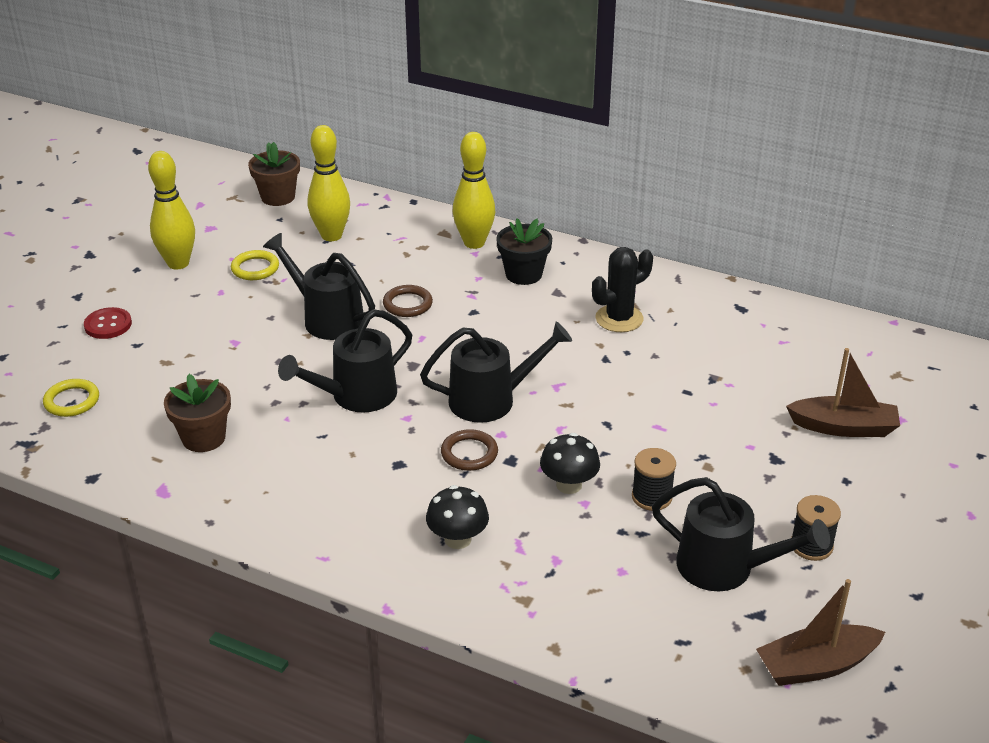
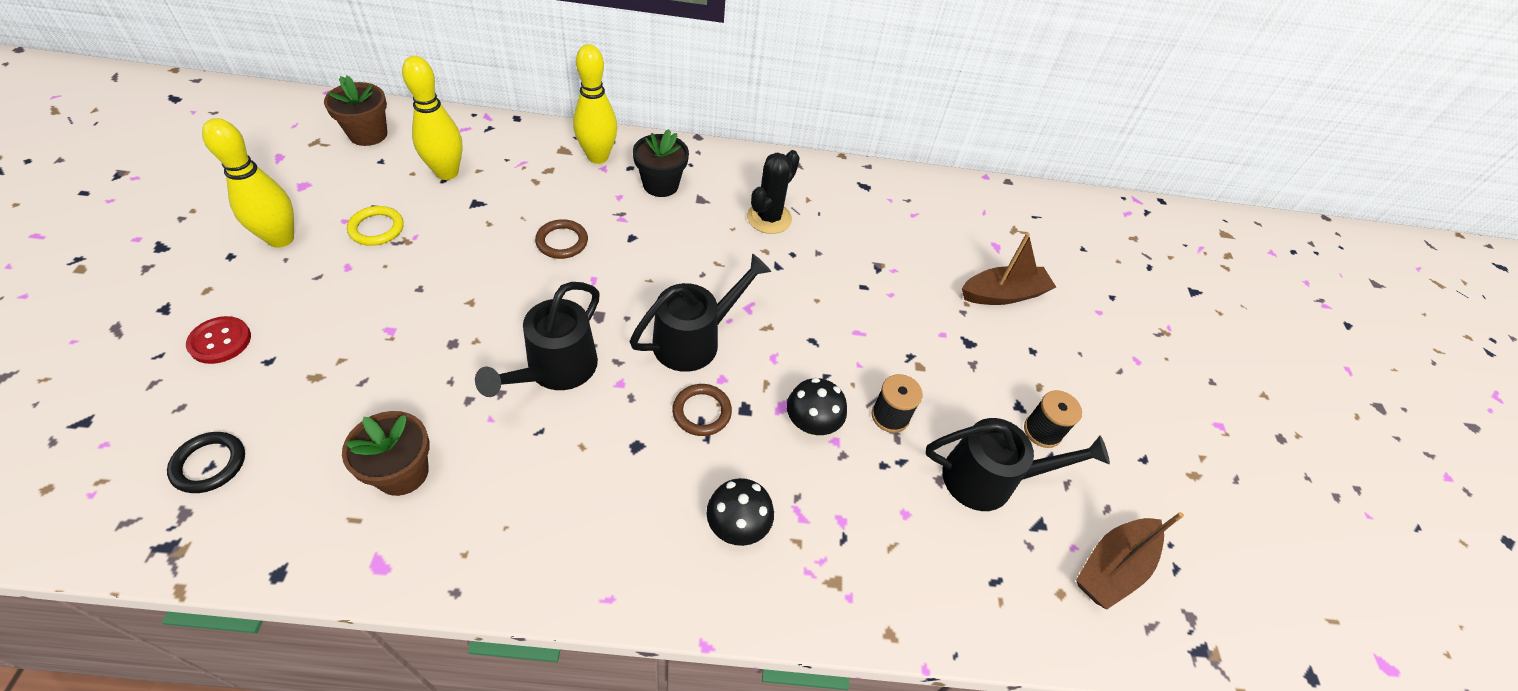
camera: 30 degrees left, 15 degrees up
(72, 401) = (209, 464): yellow ring -> black ring
(326, 318) = (482, 276): black watering can -> none

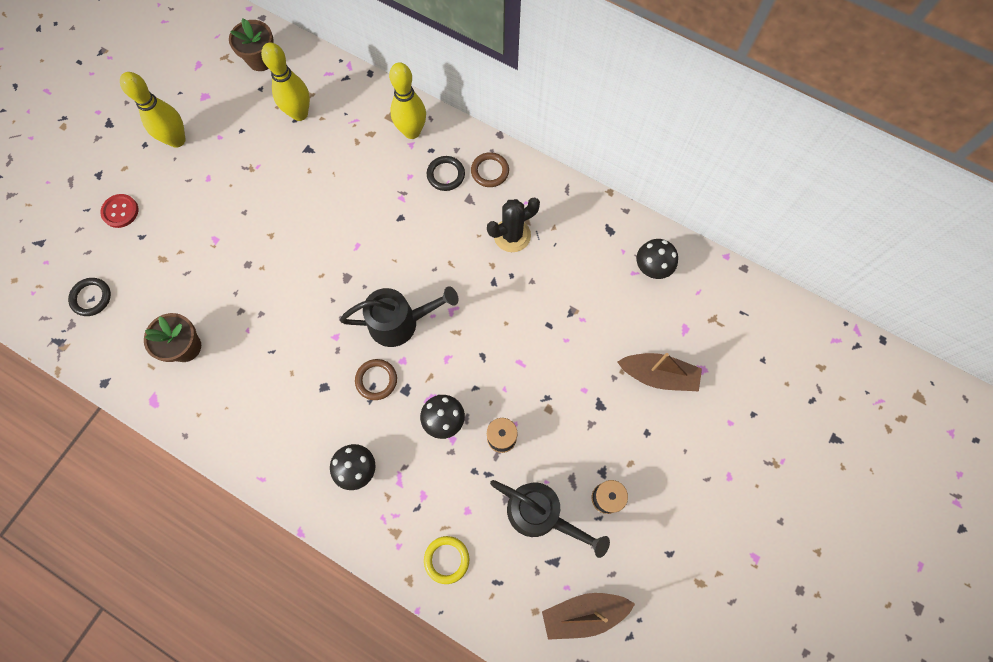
camera: 35 degrees right, 20 degrees up
(376, 228) = (236, 151): yellow ring -> yellow ring (446, 559)
(555, 370) = (300, 310): black watering can -> none
(562, 242) = (350, 204): brown ring -> brown ring (490, 171)
(660, 185) = (446, 175): black flower pot -> black ring
(927, 204) = (652, 267): none -> black mushroom

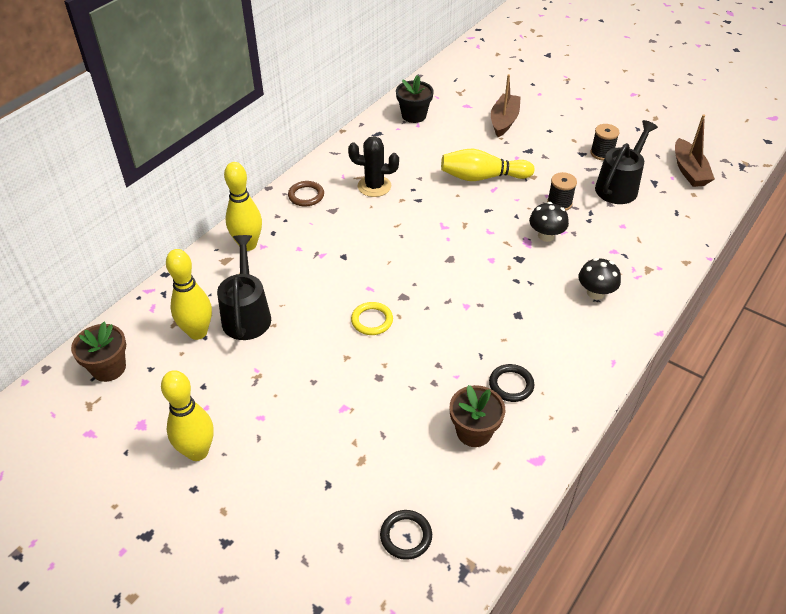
camera: 85 degrees left, 25 degrees down
(120, 211) = (288, 510): red button -> none
(376, 380) = (510, 277): brown ring -> none
(401, 322) = (453, 259): black watering can -> black watering can (246, 314)
(446, 175) = (303, 224): black ring -> black ring (511, 385)
(446, 559) = (664, 239): yellow ring -> yellow ring (372, 320)
(512, 235) = (374, 186): black cactus -> black cactus turned 60 degrees counterclockwise
(540, 350) = (482, 177): none -> yellow bowling pin
(652, 267) = (414, 115): black mushroom -> black flower pot

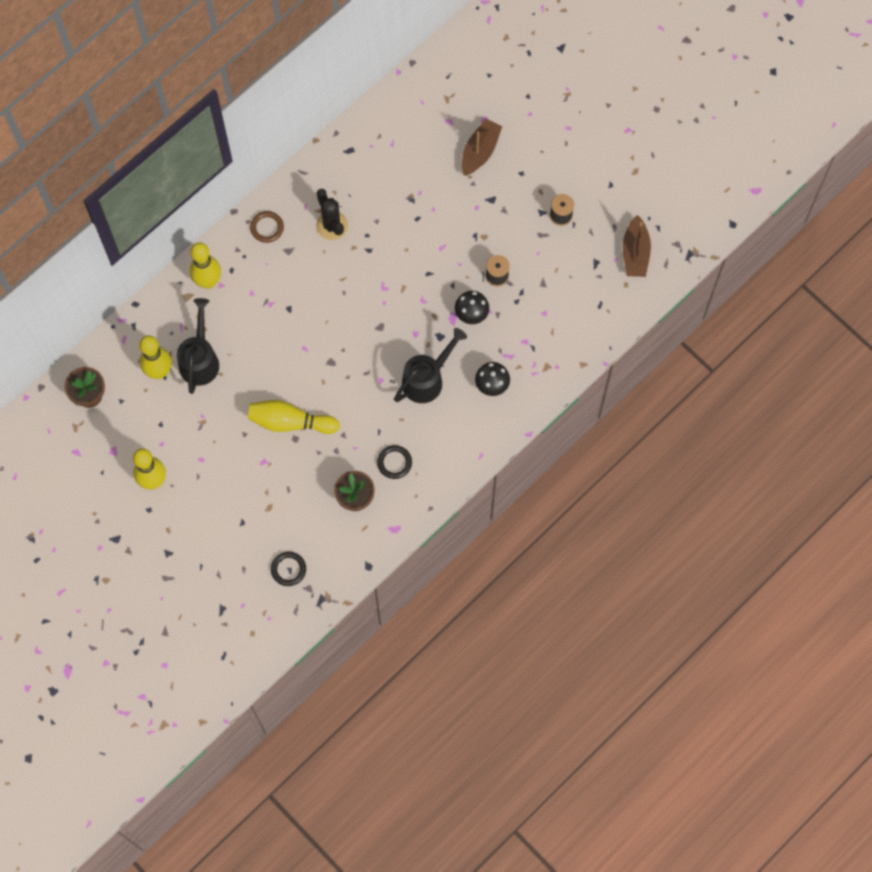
camera: 10 degrees right, 25 degrees up
(372, 320) = (300, 383): yellow ring -> none
(374, 186) = (332, 225): black cactus -> black cactus turned 45 degrees clockwise
(414, 115) = (391, 128): black flower pot -> none
(482, 177) = (436, 230): yellow bowling pin -> yellow bowling pin (290, 422)
(619, 186) = (560, 262): black watering can -> black watering can (427, 379)

